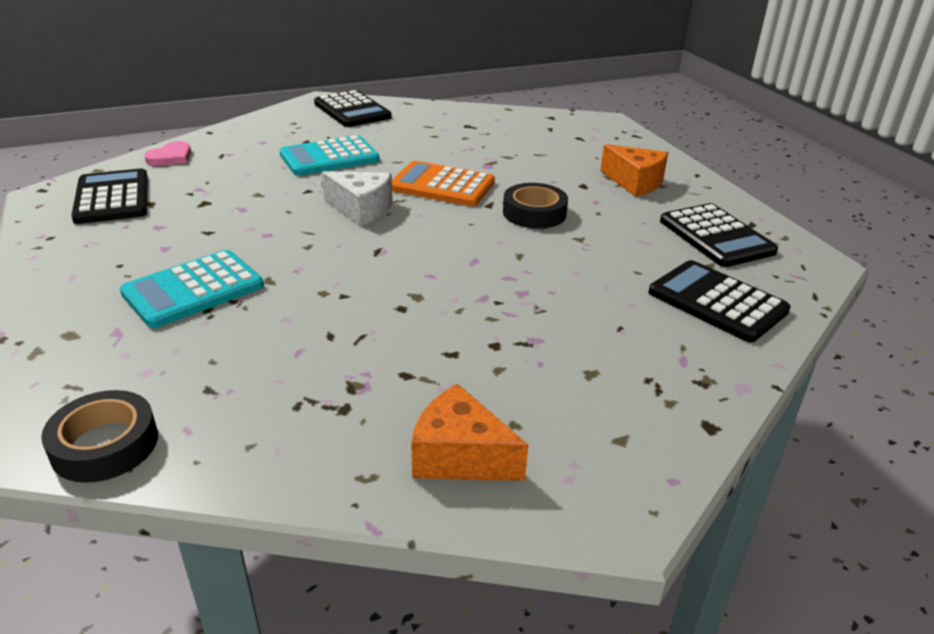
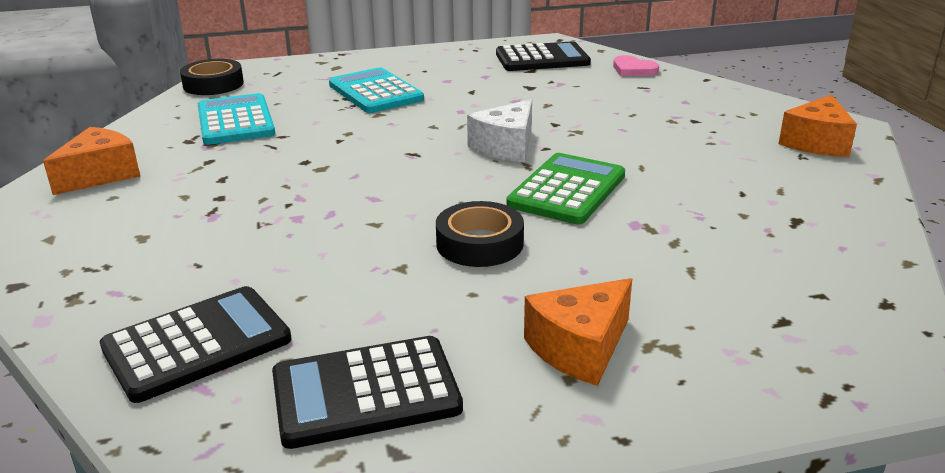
camera: 100 degrees right, 5 degrees down
(329, 157) = (646, 132): turquoise calculator -> turquoise calculator (235, 121)
(352, 110) = (817, 143): black calculator -> orange cheese
(442, 185) = (567, 190): orange calculator -> green calculator

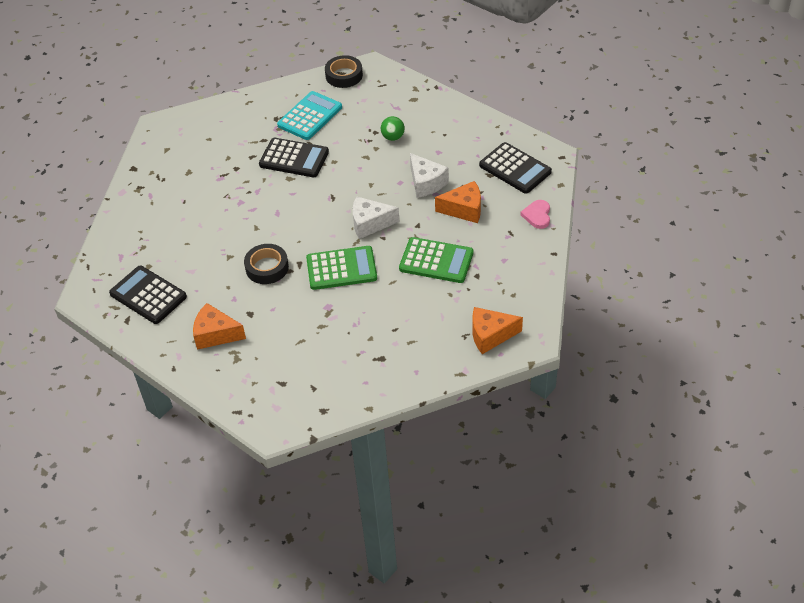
camera: 55 degrees right, 20 degrees up
(100, 175) = (222, 120): orange cheese -> orange cheese (464, 209)
(197, 344) = (140, 238): black calculator -> black calculator (294, 158)
(375, 92) = (393, 137): turquoise calculator -> green ball
(488, 99) = (426, 183): none -> white cheese
(637, 132) = (436, 261): none -> green calculator

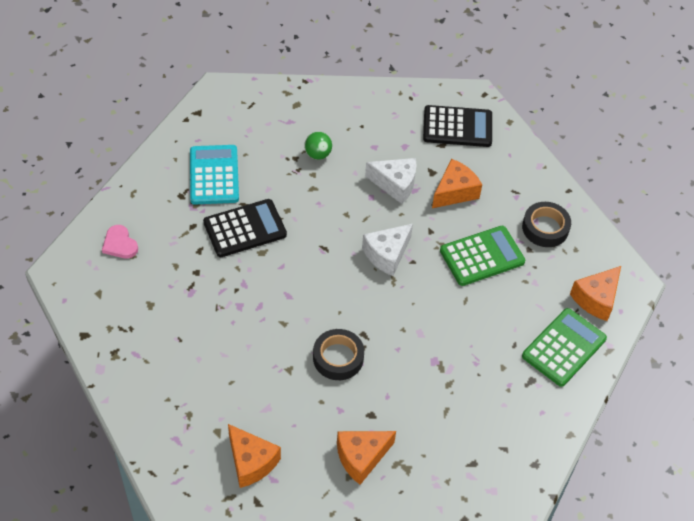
camera: 45 degrees left, 5 degrees up
(148, 295) = (251, 462): black calculator -> orange cheese
(341, 269) = (408, 315): green calculator -> green calculator (564, 347)
(344, 75) = (203, 114): black tape -> black tape (545, 228)
(537, 215) = (520, 162): pink heart -> pink heart (120, 244)

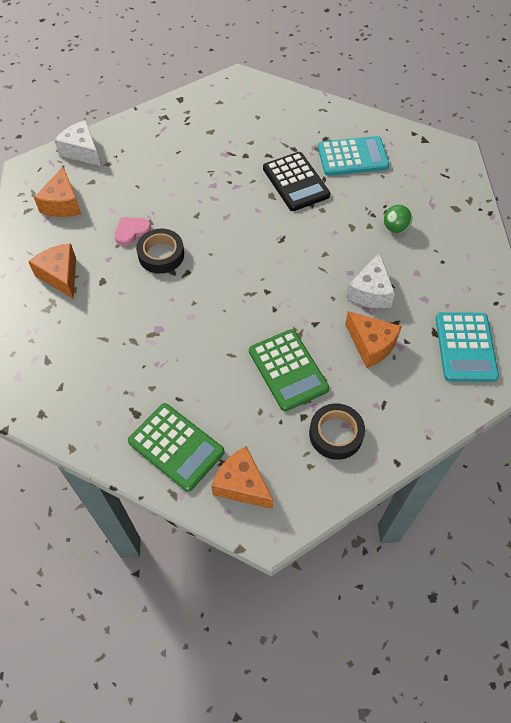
camera: 90 degrees right, 5 degrees up
(120, 244) = (268, 108): pink heart -> pink heart (131, 231)
(251, 462) = (62, 204): orange cheese -> orange cheese turned 45 degrees counterclockwise
(387, 254) = (280, 287): white cheese -> white cheese (82, 151)
(457, 127) = (465, 347): black calculator -> turquoise calculator

